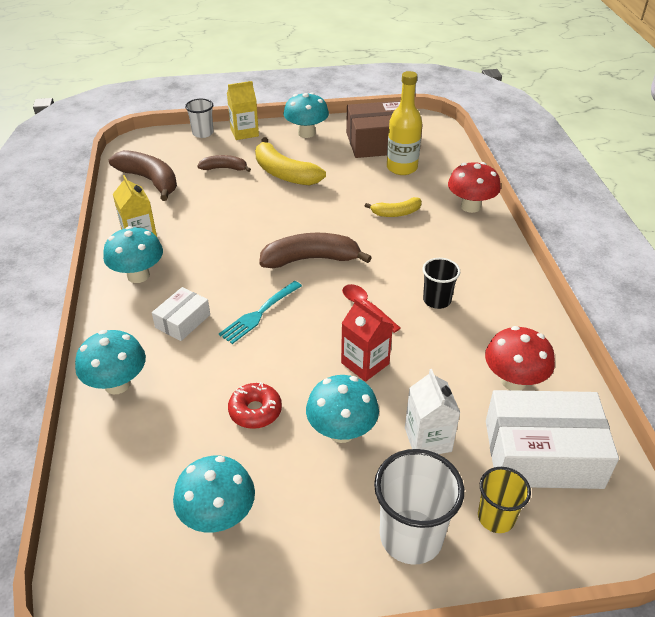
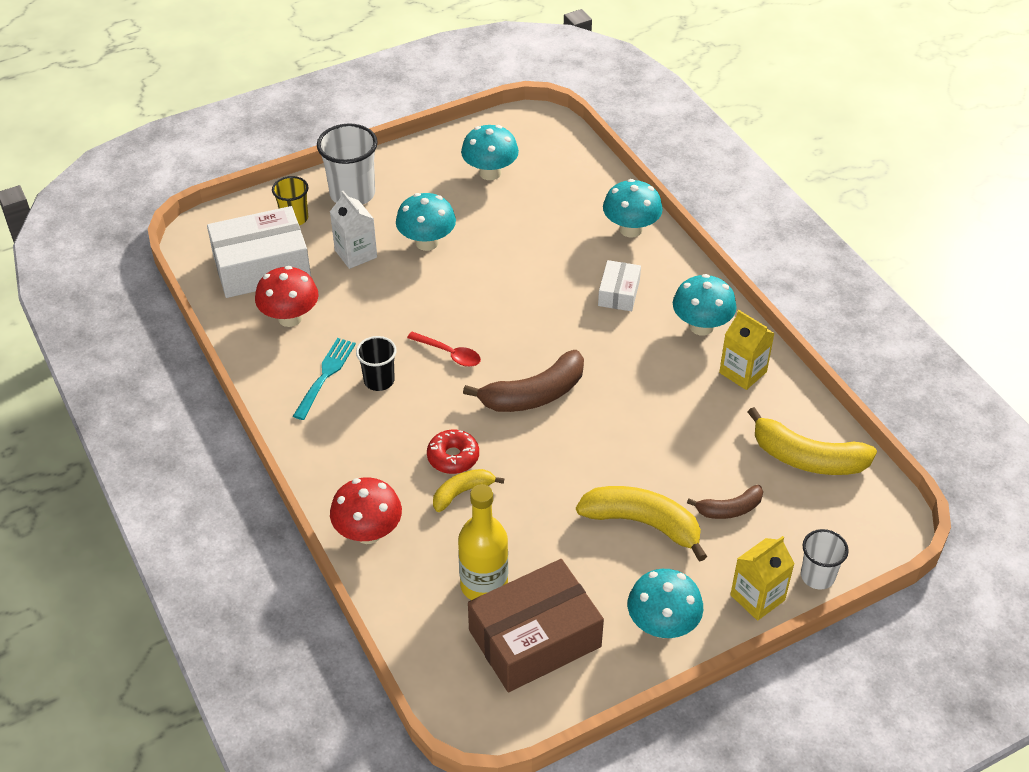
camera: 160 degrees right, 5 degrees up
(150, 180) = (807, 458): brown banana -> yellow banana
(255, 411) = (504, 239): red donut -> red donut (453, 457)
(259, 313) = (551, 319): turquoise fork -> turquoise fork (325, 375)
(365, 363) = (429, 299): red carton -> none

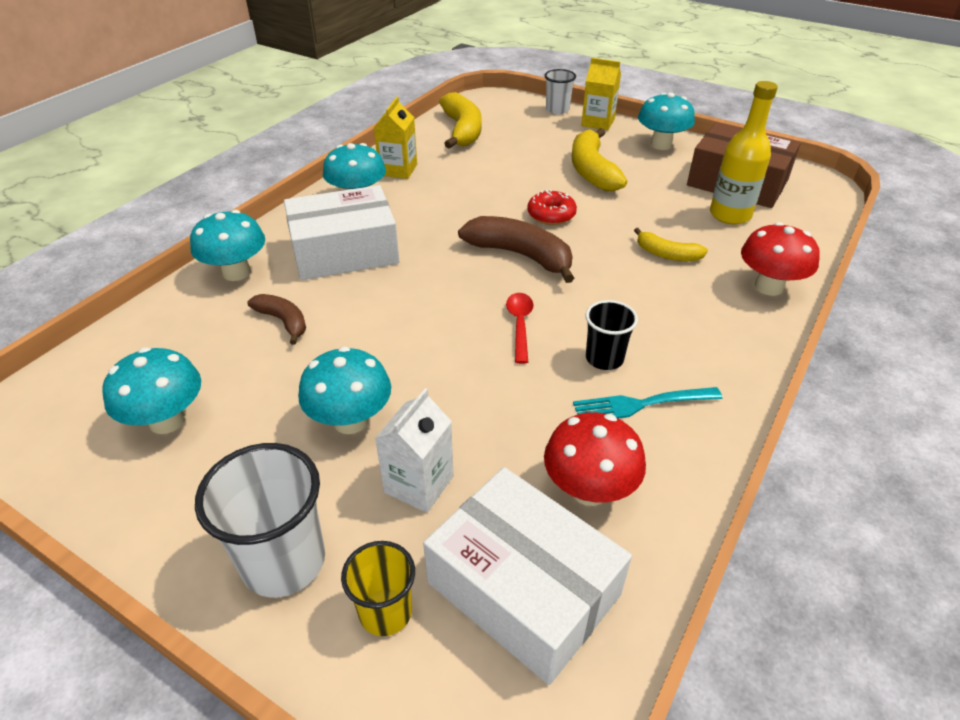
camera: 120 degrees left, 5 degrees down
(453, 457) = (638, 273): red donut -> red donut (551, 215)
(618, 293) = (344, 251): white box -> white box, size x1.95
(729, 509) = (539, 145): brown banana -> brown banana (283, 321)

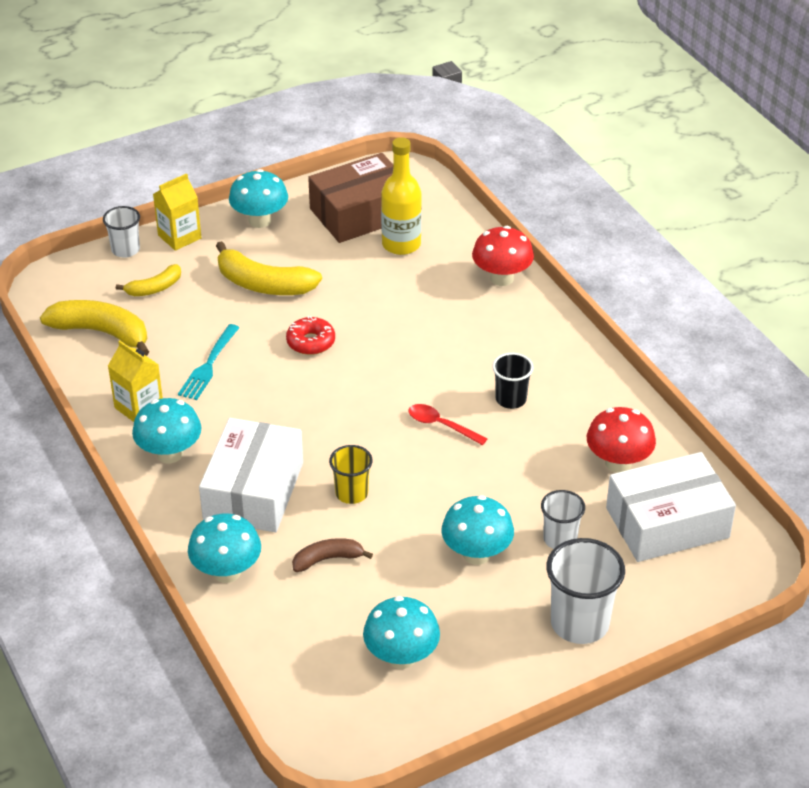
camera: 60 degrees left, 0 degrees up
(385, 612) = (645, 587): yellow cup -> yellow cup (351, 493)
(419, 484) = (560, 539): white carton -> white cup
(520, 255) = (354, 386): brown banana -> none
(641, 404) = (566, 404): turquoise fork -> turquoise fork (209, 365)
(667, 254) = (422, 306): yellow banana -> yellow banana (154, 288)

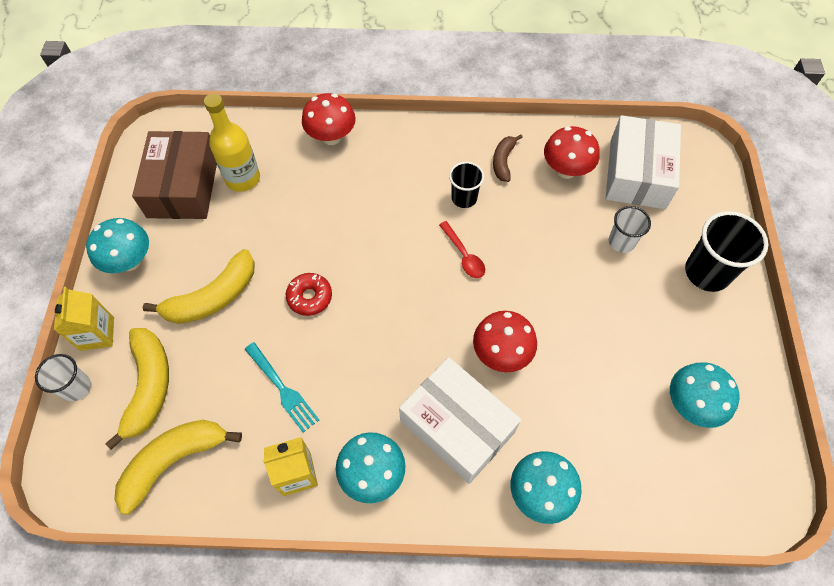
camera: 60 degrees left, 20 degrees up
(154, 288) = (149, 387): yellow banana -> yellow banana, size x1.75
(327, 559) = (564, 407): brown banana -> brown banana (503, 161)
(351, 493) = (501, 353): yellow cup -> red mushroom
(441, 425) = (464, 255): red spoon -> red spoon turned 90 degrees counterclockwise
(476, 554) = (610, 301): turquoise mushroom -> none
(579, 623) = (707, 272): white cup -> black cup

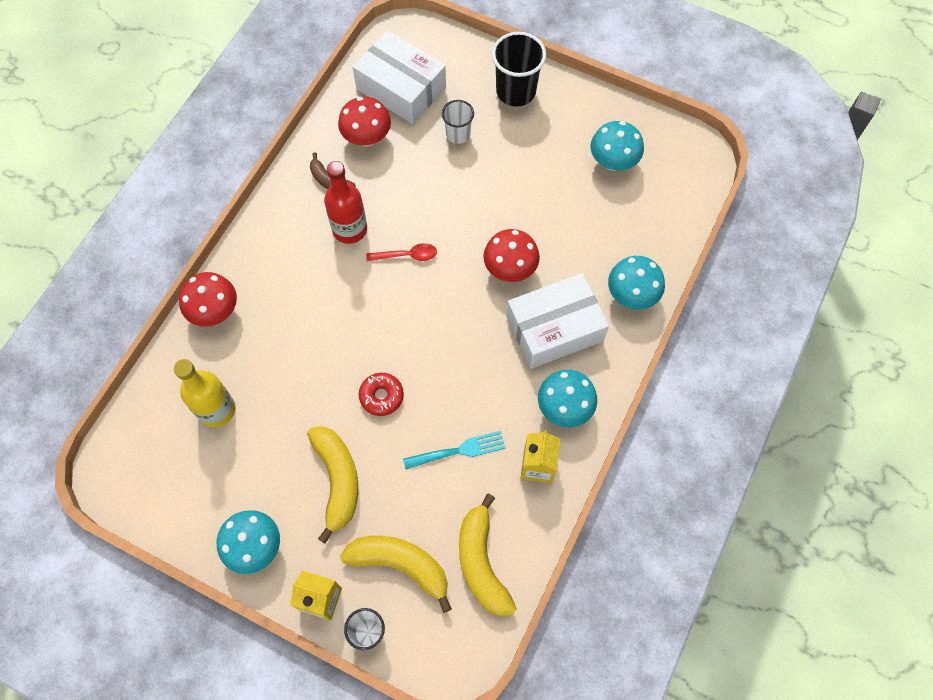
camera: 65 degrees left, 5 degrees up
(183, 186) = (193, 469): brown box -> none
(464, 198) = (349, 229): black cup -> red bottle

